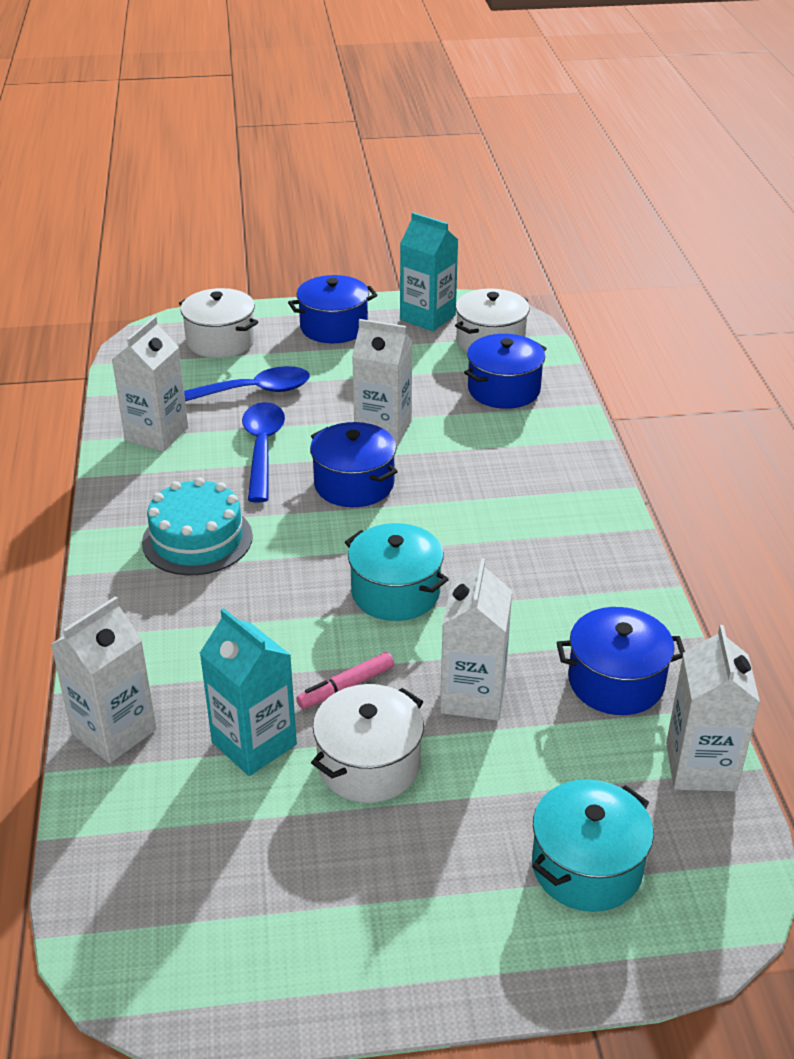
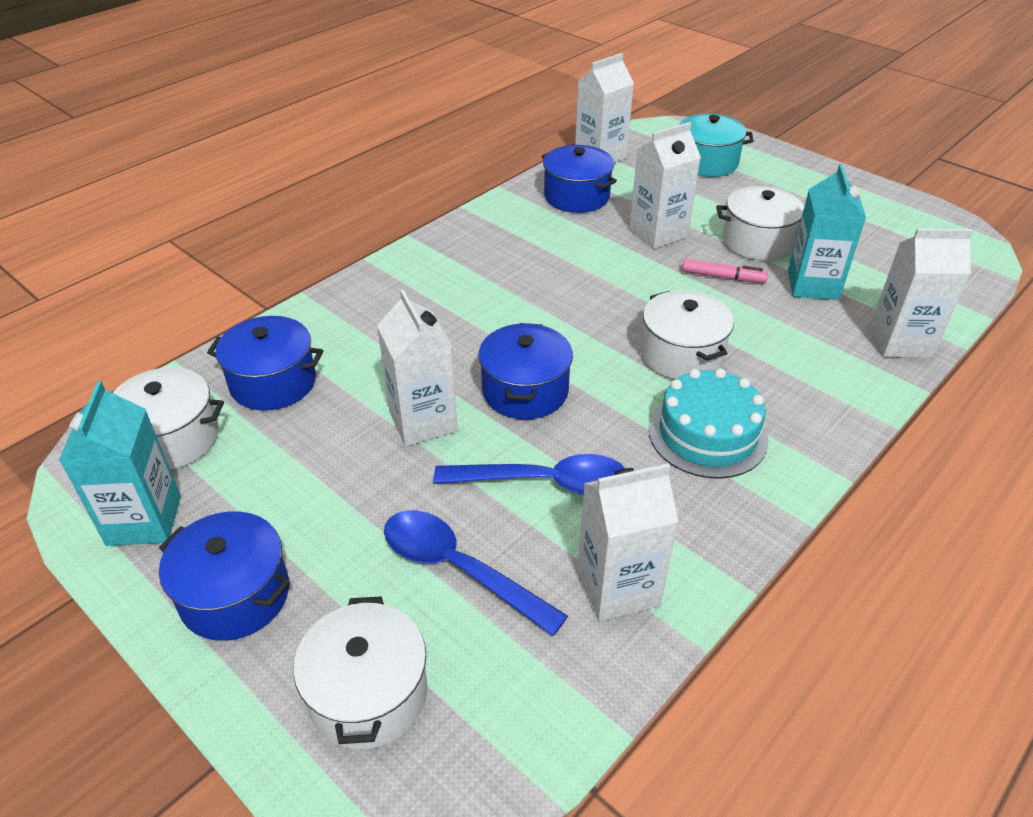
camera: 130 degrees left, 5 degrees up
(262, 449) = (545, 482): blue spoon -> blue spoon turned 135 degrees counterclockwise
(285, 583) = (681, 355): none -> white pot
(395, 592) = (618, 302): turquoise pot -> none

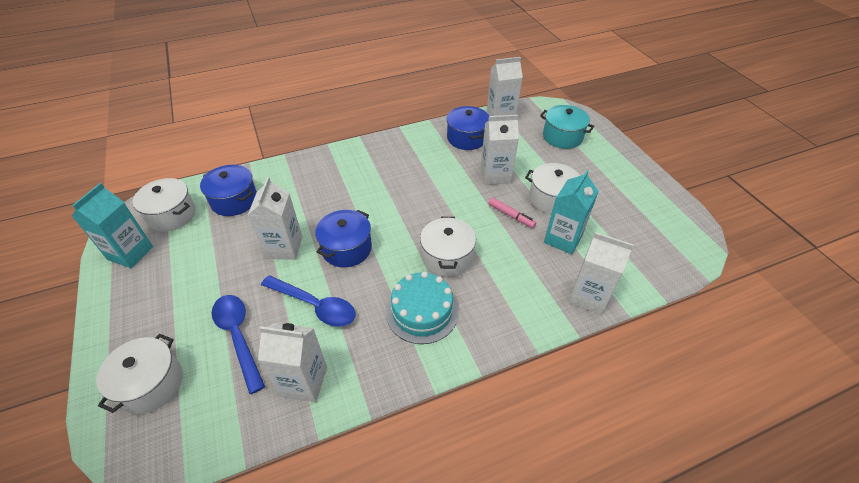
camera: 25 degrees right, 5 degrees up
(235, 595) = (137, 307): blue pot -> none

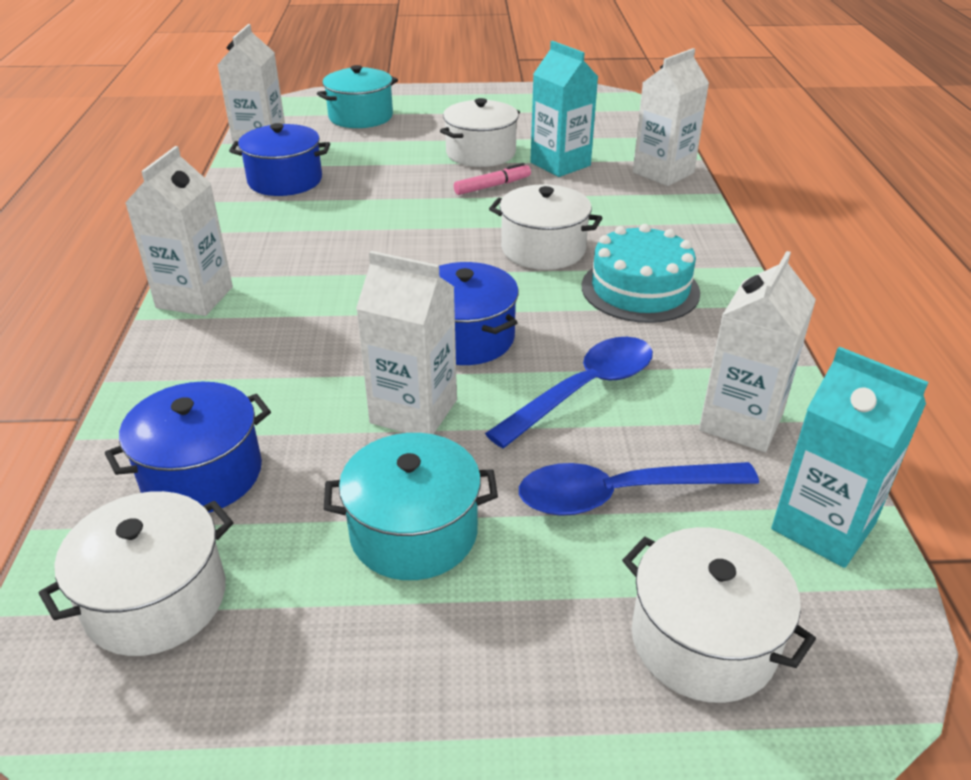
camera: 70 degrees left, 10 degrees down
(130, 253) = (248, 696): turquoise carton -> turquoise carton (823, 526)
(208, 271) = (414, 532): none -> turquoise pot
(495, 175) = (397, 178): white carton -> white carton (195, 297)

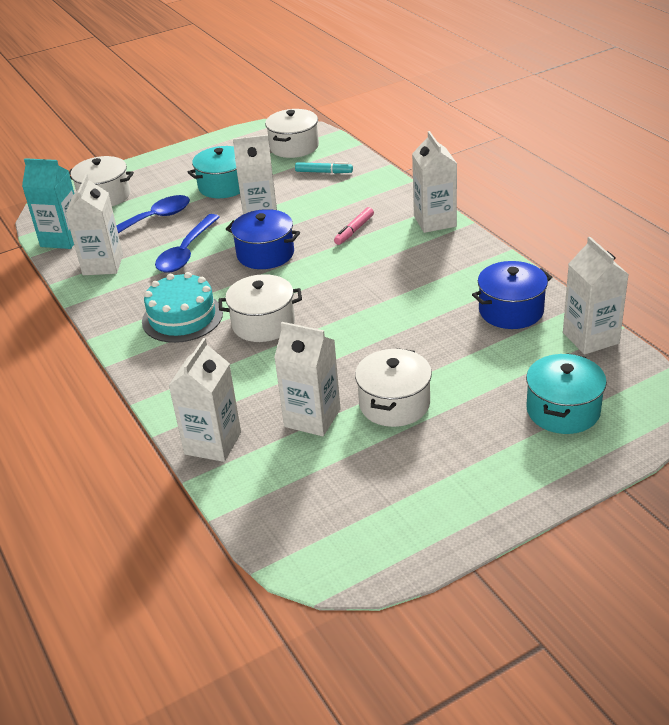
camera: 155 degrees right, 0 degrees up
(202, 474) = (324, 172): blue pot -> turquoise marker
(492, 186) = (348, 368): pink marker -> pink marker (354, 230)
(560, 164) = (312, 418): turquoise carton -> white carton

